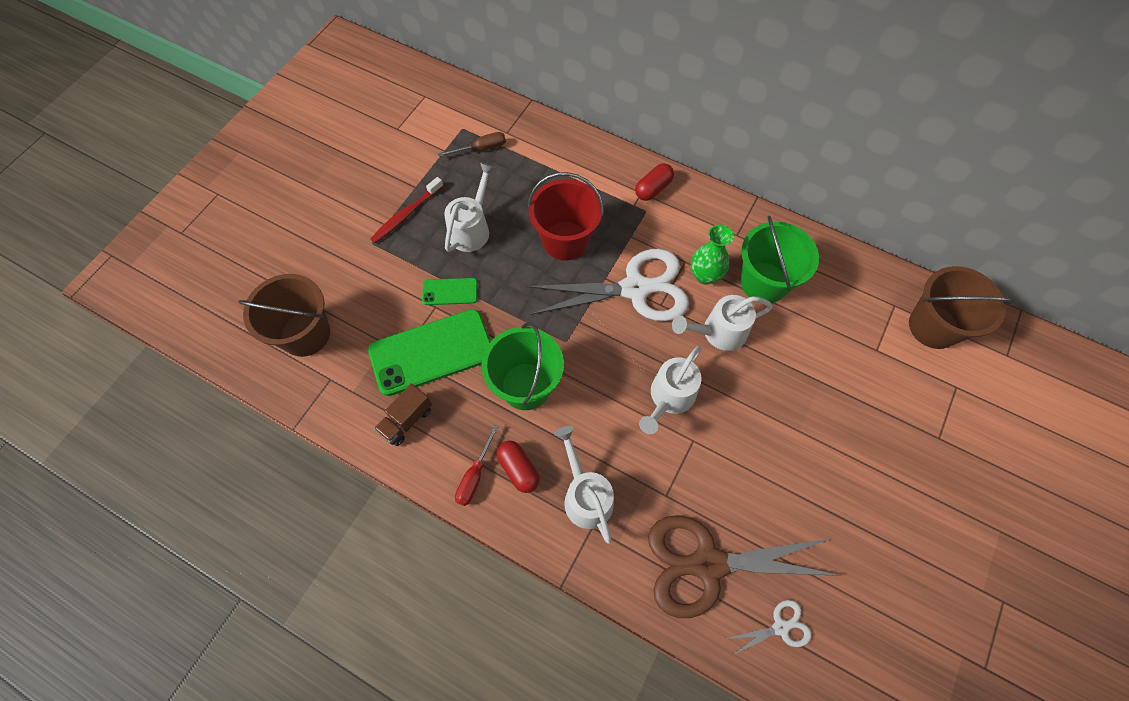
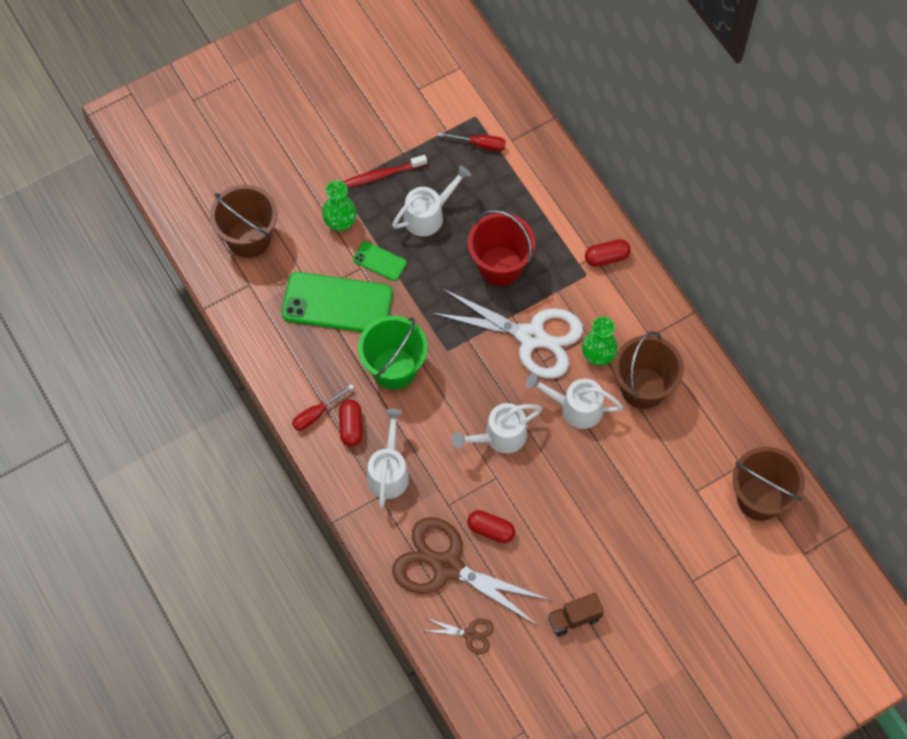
camera: 30 degrees right, 0 degrees up
(391, 275) = (340, 223): none -> green vase
(406, 420) = (289, 346): brown truck -> brown truck (574, 618)
(481, 149) = (480, 144): brown screwdriver -> red screwdriver
(724, 498) = (491, 530): none -> red capsule
(764, 282) = (643, 388): green bucket -> brown bucket
(780, 627) = (470, 634): white scissors -> brown scissors

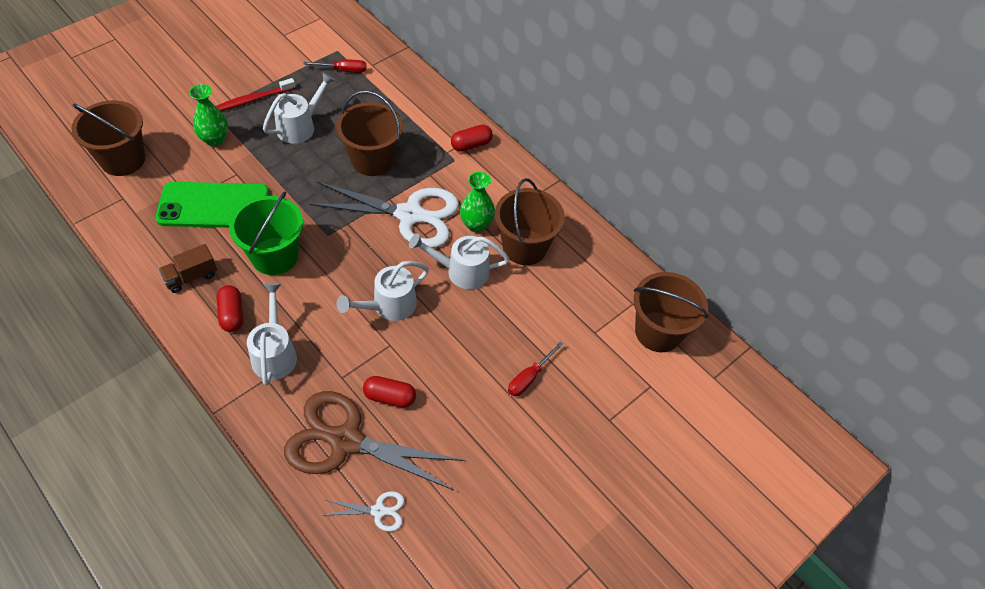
camera: 15 degrees left, 10 degrees down
(316, 414) = (194, 307): red screwdriver -> red screwdriver (529, 377)
(379, 261) = (255, 167): green phone -> none
(470, 634) = (378, 511): brown scissors -> white scissors
(500, 266) = (372, 160): red bucket -> brown bucket
(574, 618) = (492, 476): brown truck -> brown truck (191, 277)

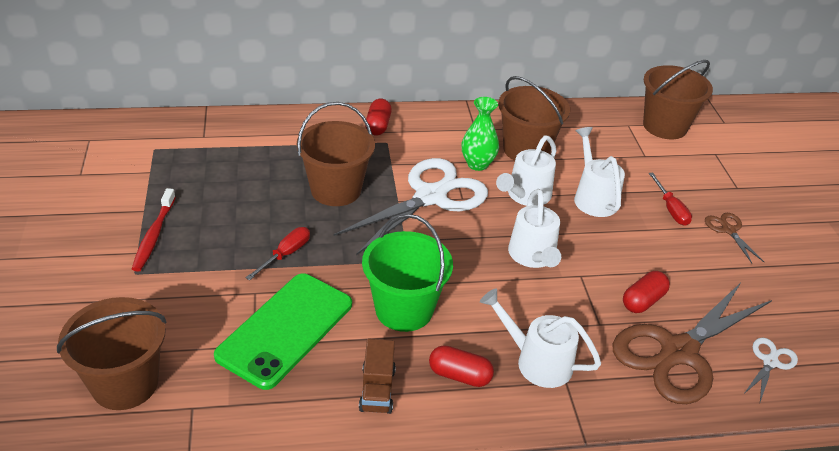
camera: 55 degrees left, 15 degrees down
(215, 139) = (182, 289): green vase -> none
(300, 126) = (235, 217): white watering can -> white watering can (593, 197)
(343, 70) = (188, 157): red screwdriver -> red screwdriver (285, 254)
(535, 431) = (728, 230): none -> brown scissors

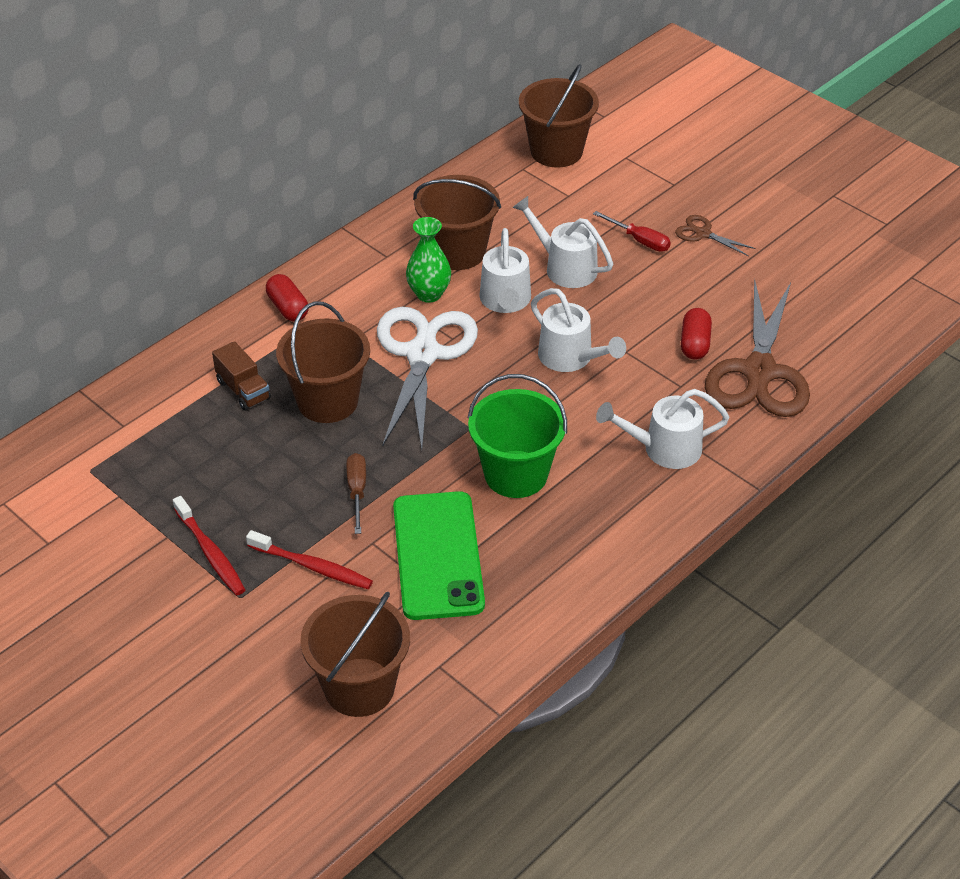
camera: 35 degrees left, 5 degrees up
(199, 283) = (312, 566): none -> red toothbrush
(285, 254) = (357, 491): red screwdriver -> brown screwdriver
(377, 390) = (568, 553): brown truck -> brown truck (243, 390)
(459, 375) = (618, 499): red capsule -> none
(770, 362) = (829, 338): white scissors -> none

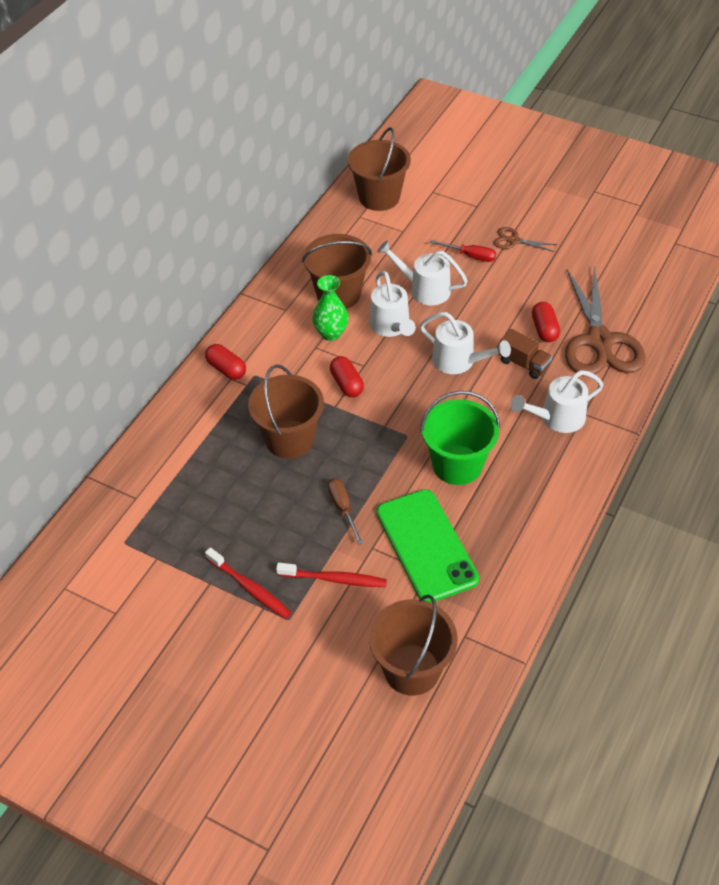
camera: 15 degrees left, 5 degrees up
(243, 390) = (219, 445): brown truck -> brown truck (523, 364)
(422, 354) = (346, 384): white scissors -> red capsule

